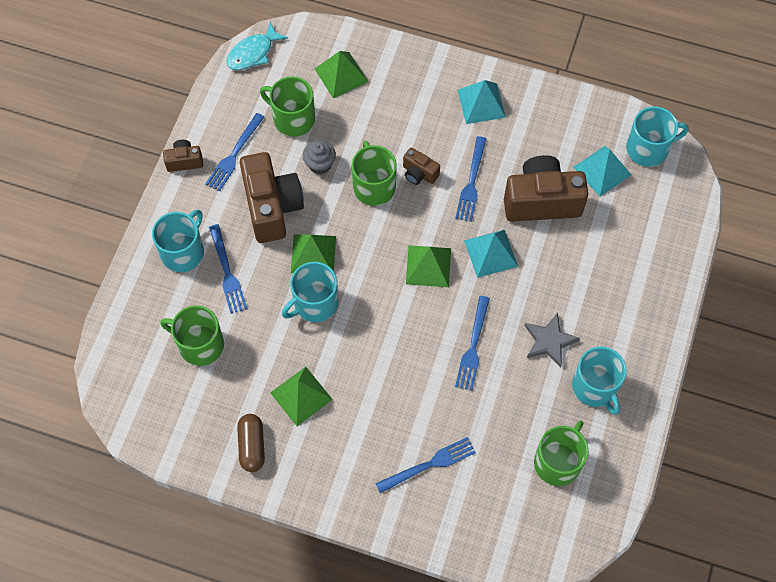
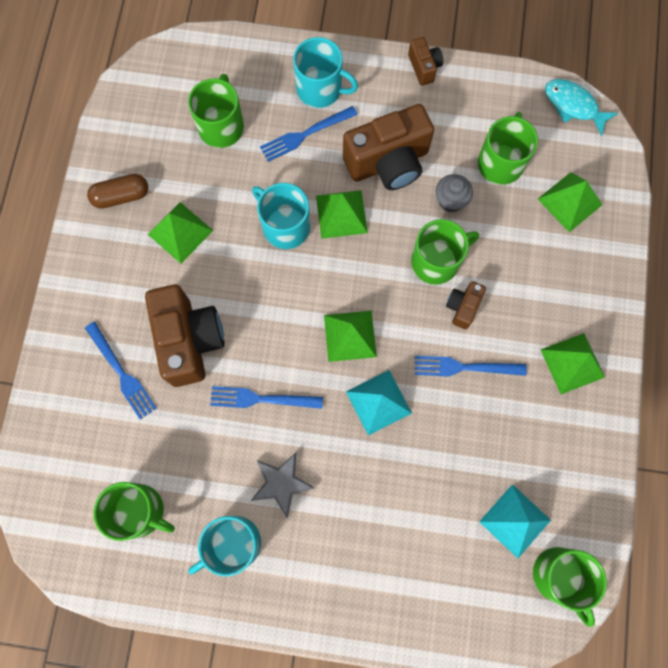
camera: 80 degrees right, 10 degrees up
(234, 155) = (442, 113): blue fork -> none
(481, 103) = (572, 363): turquoise pyramid -> green pyramid
(541, 201) = (457, 452): brown camera -> brown camera (189, 340)
(648, 149) = (559, 576): turquoise mug -> green mug

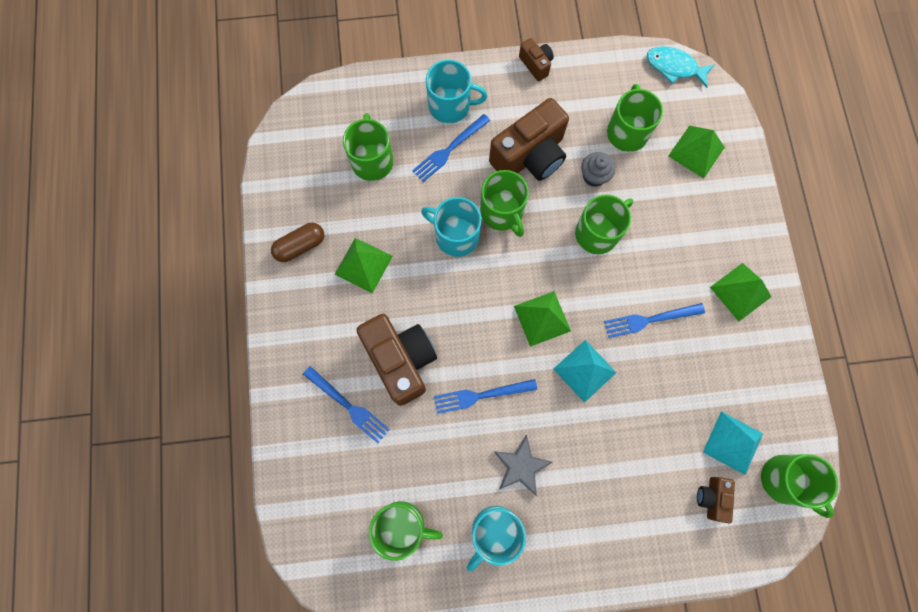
camera: 15 degrees left, 0 degrees up
(341, 214) = (502, 212): green pyramid -> green mug
(462, 307) = (632, 267): brown camera -> brown camera (711, 498)

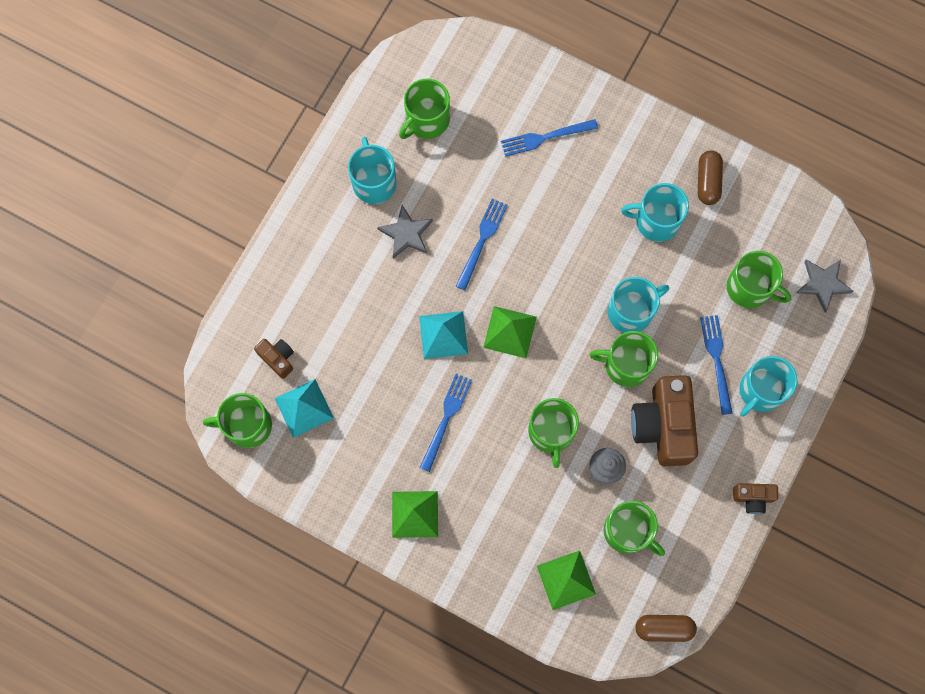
camera: 125 degrees right, 0 degrees up
(332, 111) = (823, 284): none -> grey star
(363, 265) = (656, 221): green pyramid -> turquoise mug
(401, 360) = (553, 199): brown camera -> none
(674, 67) = (664, 628): turquoise fish -> brown capsule

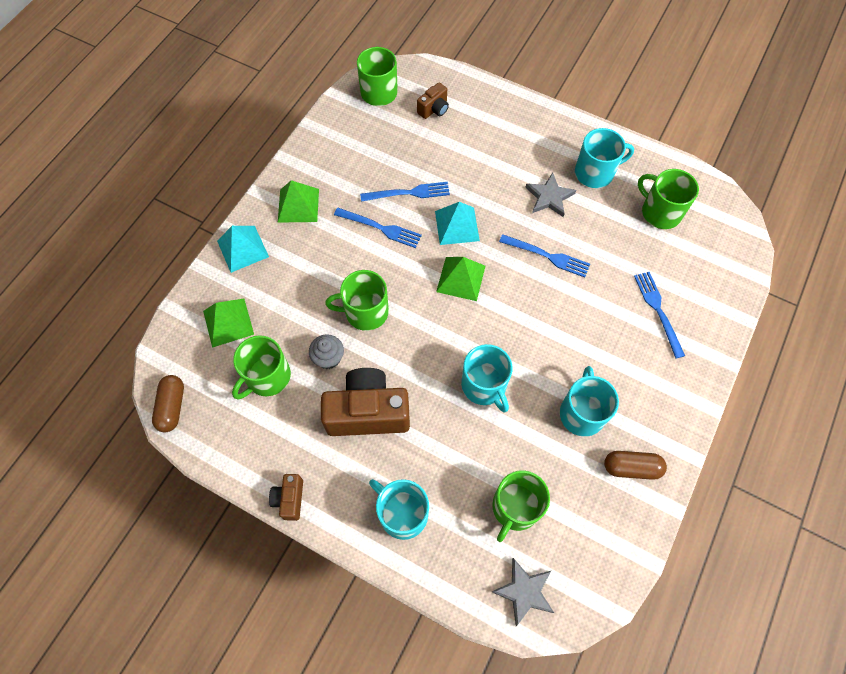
camera: 90 degrees right, 10 degrees down
(304, 408) = (392, 127): turquoise pyramid -> turquoise pyramid (242, 249)
(626, 365) = (430, 379): green mug -> none
(716, 359) = (436, 468): blue fork -> blue fork (409, 193)

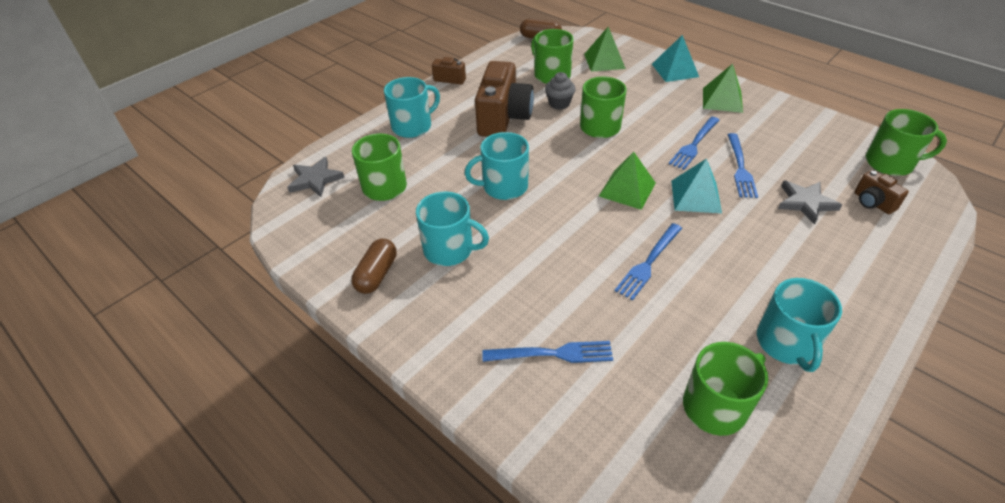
camera: 105 degrees right, 20 degrees down
(549, 197) = (739, 283): grey star -> grey star (805, 203)

